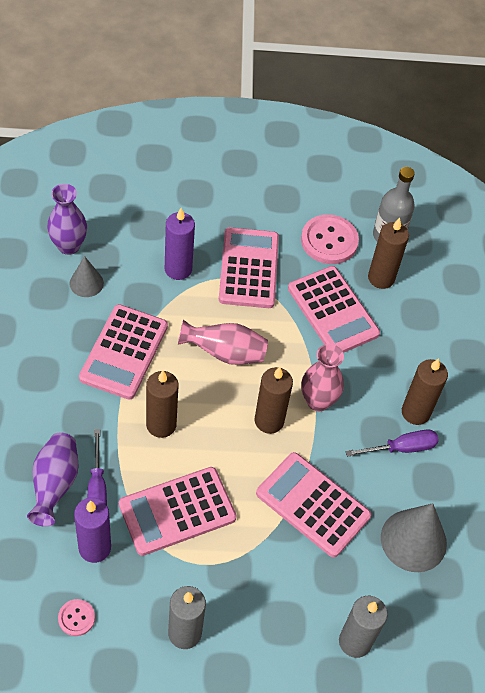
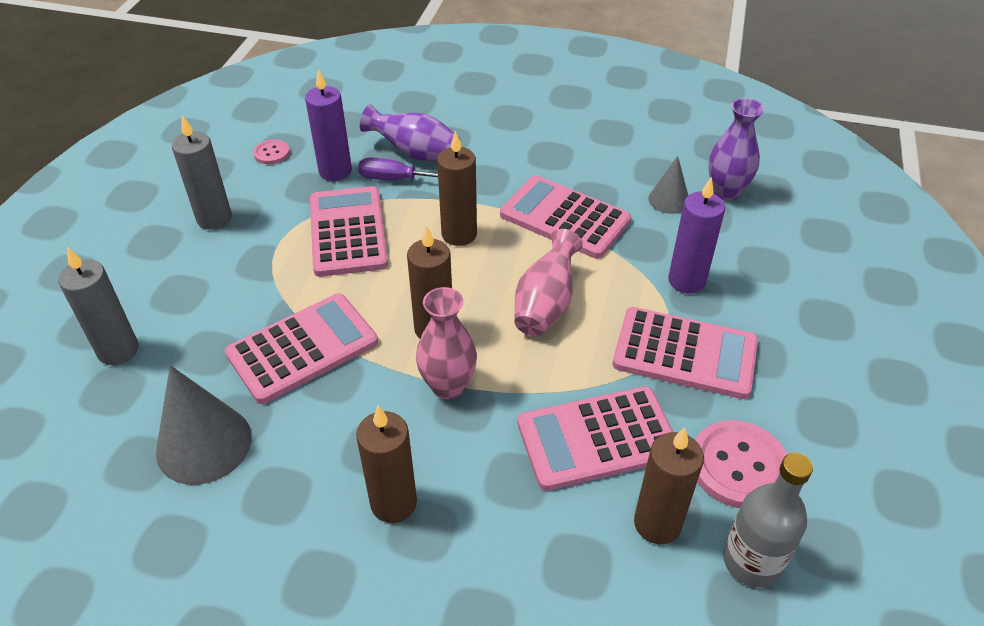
camera: 110 degrees right, 10 degrees down
(401, 448) = (342, 467): purple screwdriver -> none

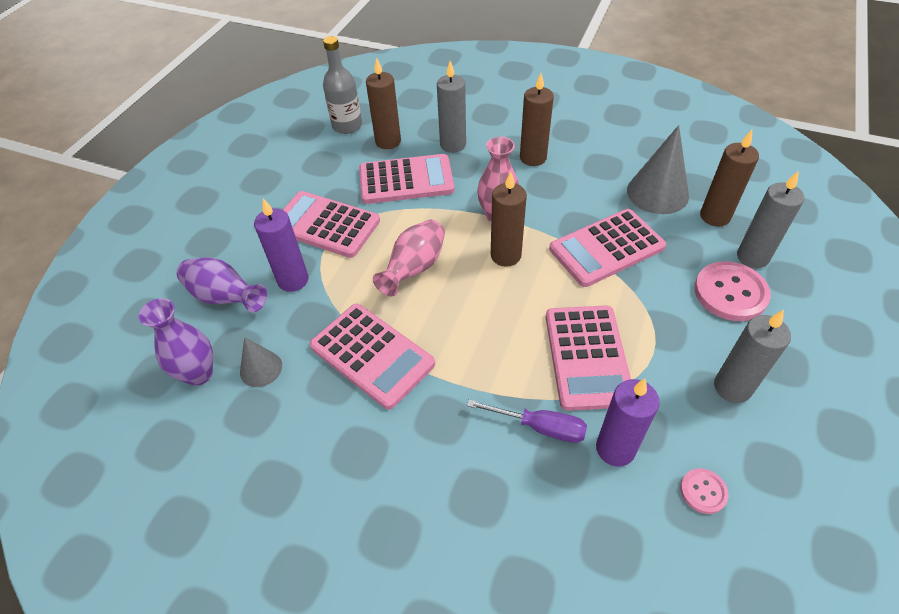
camera: 170 degrees left, 5 degrees up
(415, 153) = (521, 471): purple vase -> purple vase (225, 297)
(459, 234) = (478, 344): brown candle -> brown candle (715, 216)
(537, 524) = (453, 145): none -> grey candle
(738, 466) = (329, 162): pink button -> pink button (730, 293)

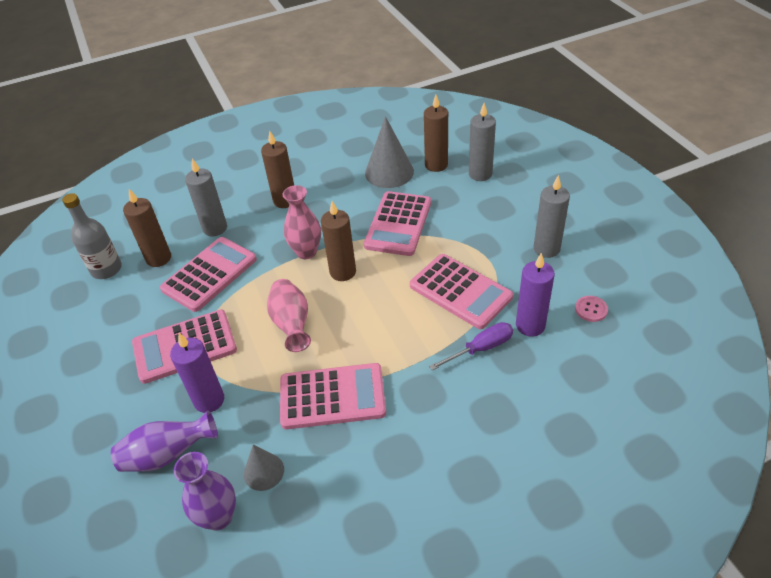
camera: 45 degrees left, 5 degrees down
(730, 293) = (491, 201): pink button -> none

